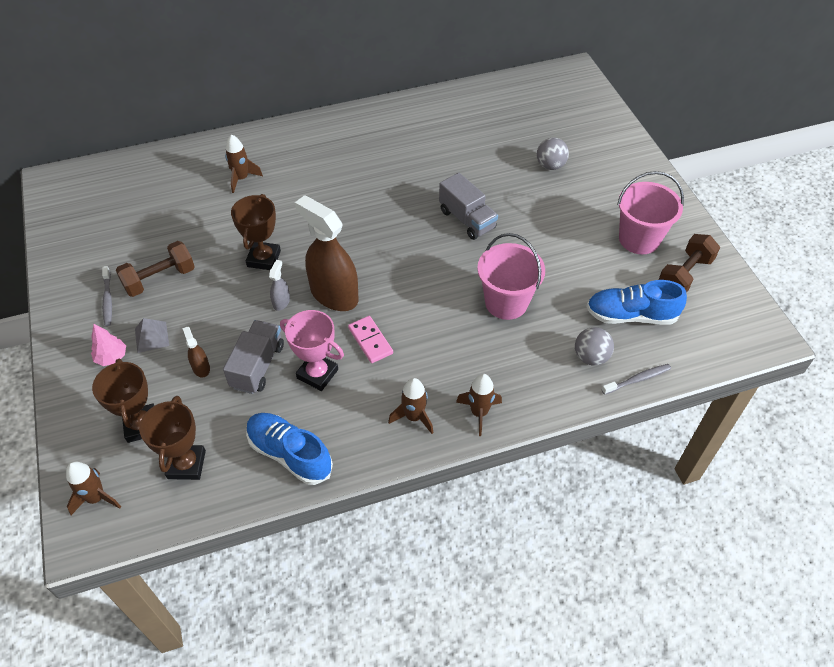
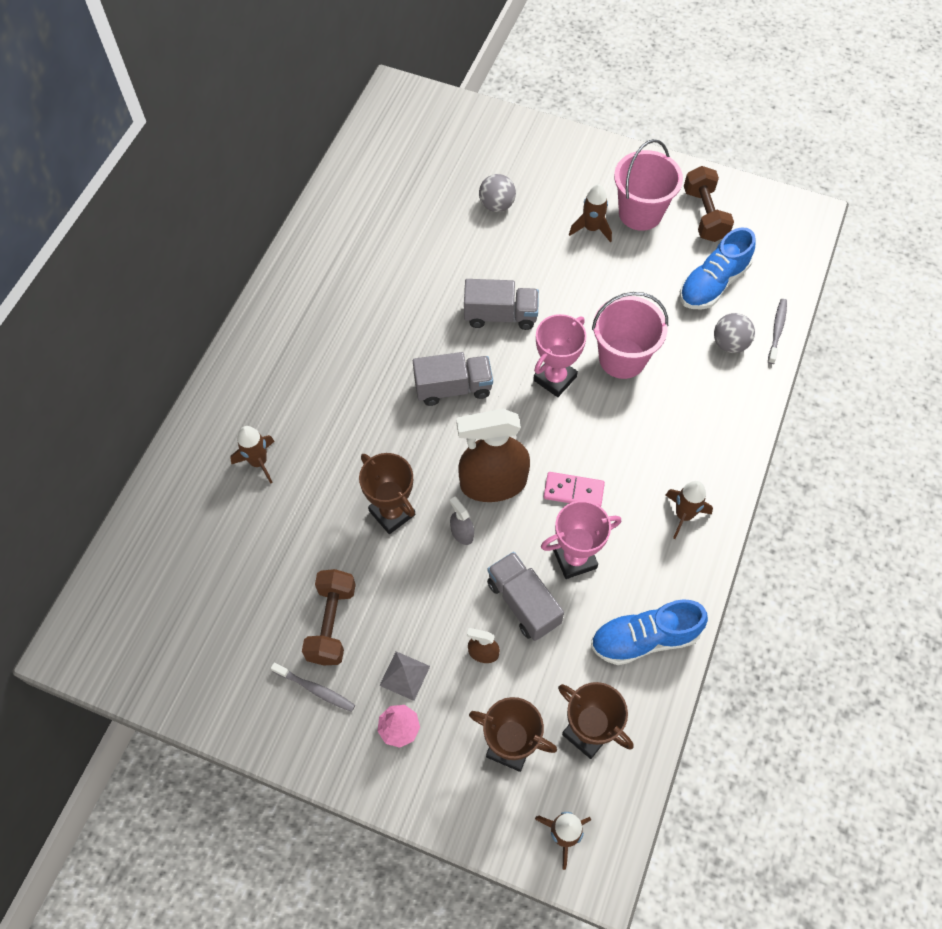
camera: 50 degrees left, 10 degrees up
(385, 231) = (453, 388): none -> grey truck
(449, 276) = (555, 378): none -> pink trophy
(479, 413) = (718, 464): brown rocket -> brown rocket (591, 228)

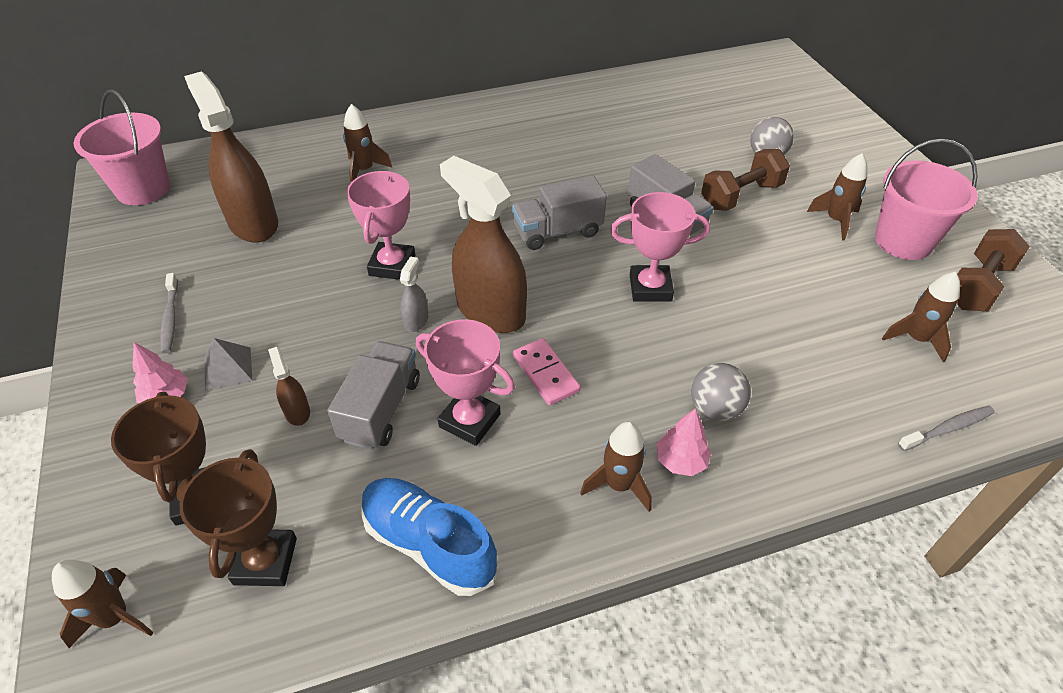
camera: 50 degrees right, 15 degrees down
(251, 577) = (253, 223): none -> brown spray bottle
(331, 623) = (246, 291): brown dumbbell -> brown dumbbell (741, 196)
(392, 513) = (392, 265): brown trophy -> pink trophy
(453, 388) = (557, 231): grey truck -> grey truck turned 120 degrees clockwise
(622, 358) = (735, 321): pink bucket -> pink bucket (143, 189)
(693, 472) = (680, 461): none -> pink tree
(713, 283) = (916, 339): blue shoe -> brown rocket
(729, 344) = (871, 396): grey ball -> grey ball (715, 409)

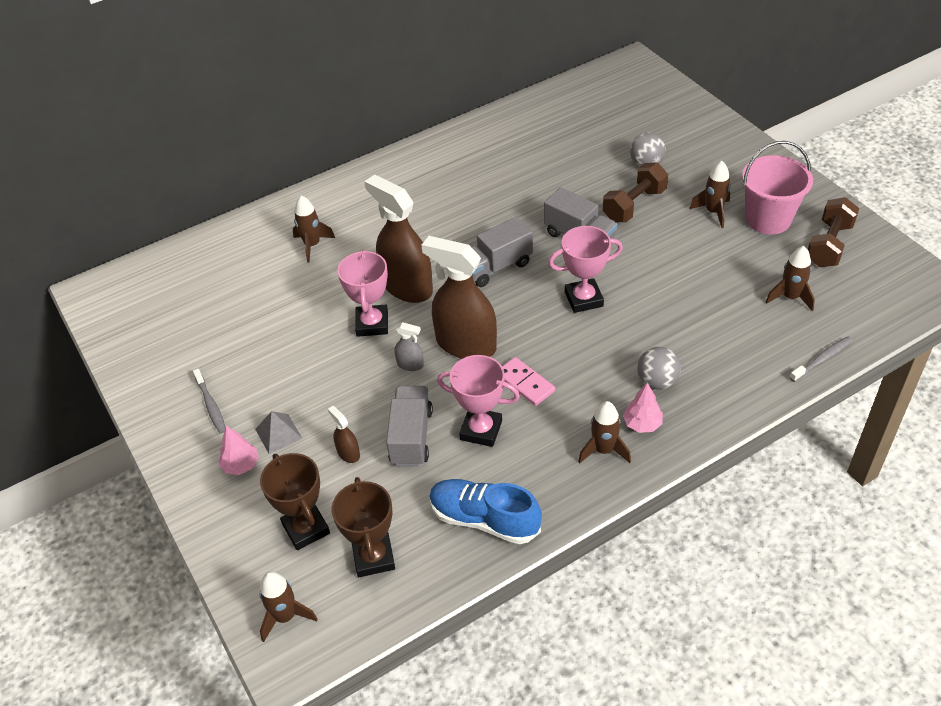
camera: 10 degrees left, 0 degrees up
(143, 189) = (125, 302): pink bucket -> none
(253, 223) = (238, 312): brown spray bottle -> brown spray bottle (407, 286)
(416, 320) = (410, 364): grey spray bottle -> grey spray bottle turned 105 degrees clockwise

